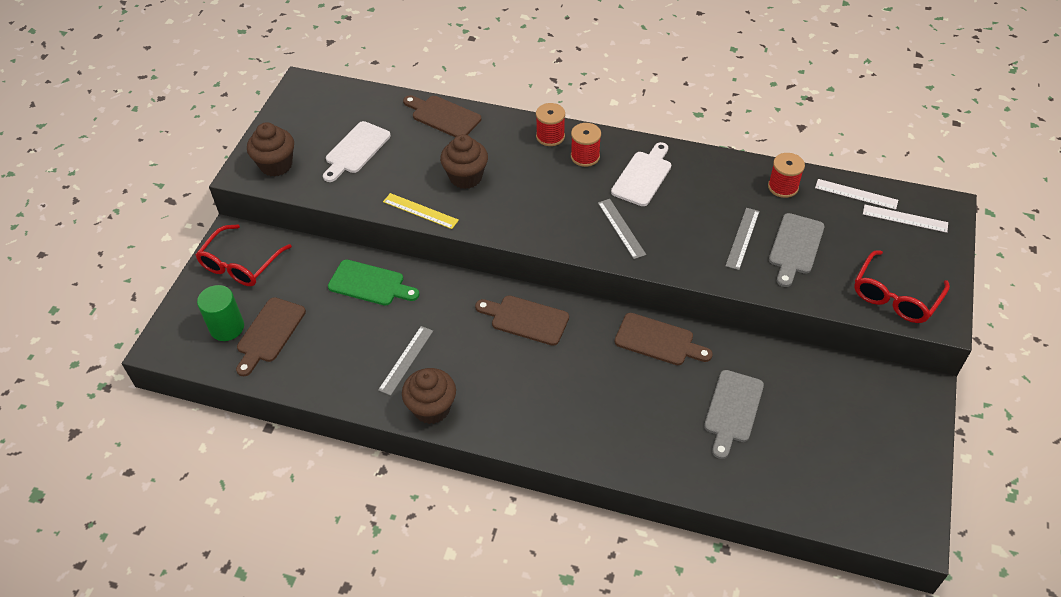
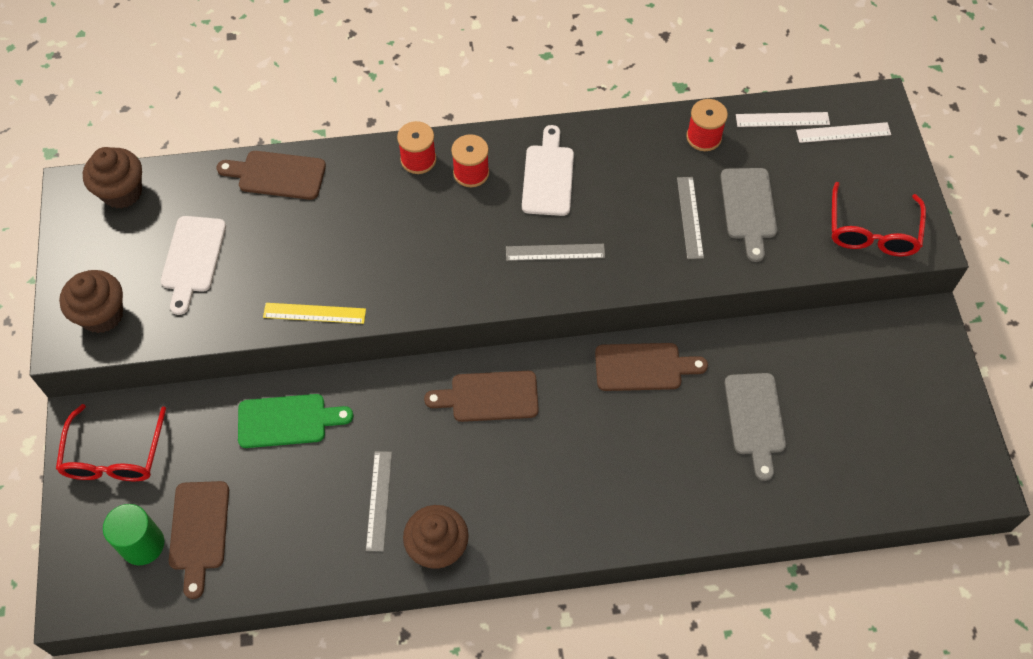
camera: 25 degrees left, 10 degrees up
(466, 177) = (346, 249): brown cupcake -> brown cupcake (122, 192)
(621, 228) = (555, 252): grey ruler -> grey ruler turned 45 degrees counterclockwise

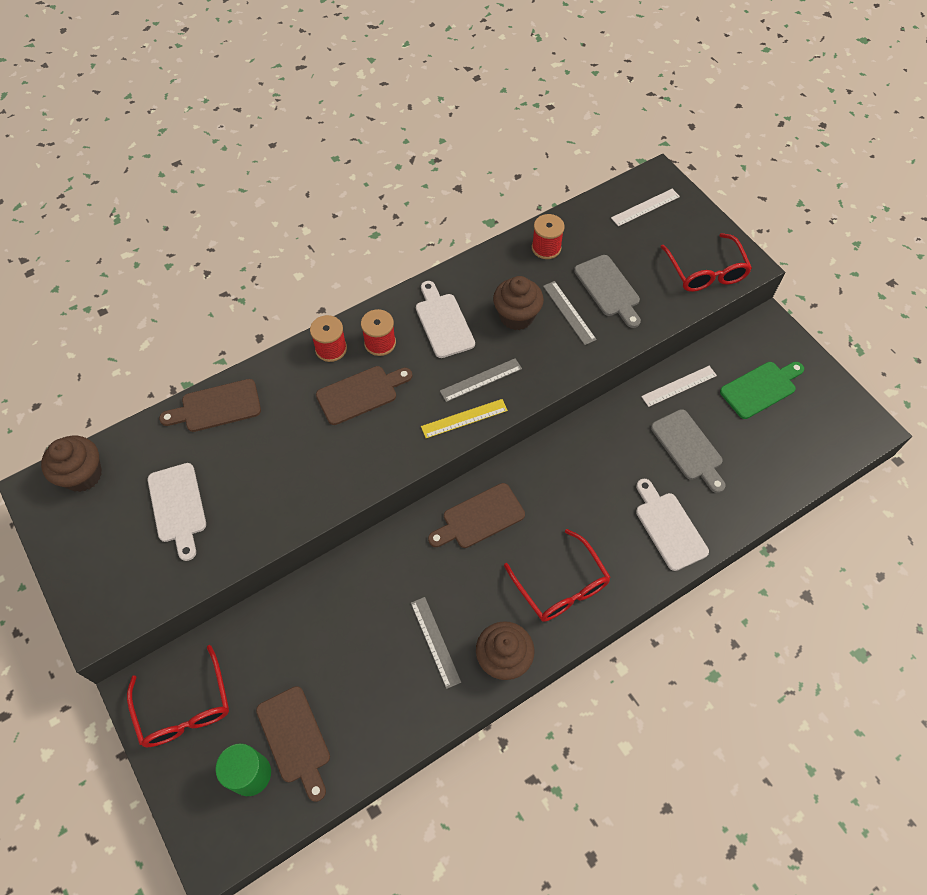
camera: 25 degrees left, 0 degrees up
(102, 315) = (119, 589): brown cupcake -> brown cupcake (516, 316)
(287, 421) = (323, 610): green cutting board -> green cutting board (760, 388)
(314, 313) = (309, 509): yellow ruler -> yellow ruler (464, 418)
(536, 502) = (561, 586): none -> red glasses
(643, 367) = (585, 444): brown cutting board -> brown cutting board (361, 394)
(685, 493) = (669, 527): none -> white cutting board
(782, 119) = (596, 213): white ruler -> white ruler (679, 386)

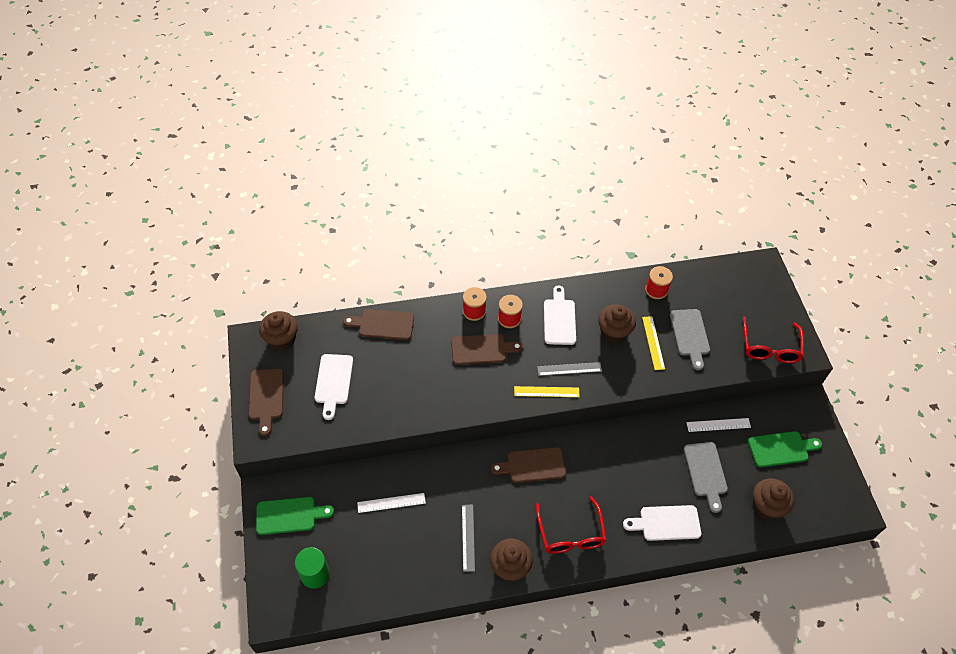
camera: 20 degrees right, 5 degrees down
(184, 708) = (289, 515): red glasses -> green cutting board
(295, 739) = (351, 563): brown cutting board -> brown cutting board (266, 397)
(569, 312) = (653, 342): grey ruler -> yellow ruler
(645, 207) = (744, 284): white ruler -> white ruler (391, 503)
(669, 527) = (666, 523): white cutting board -> white cutting board turned 90 degrees counterclockwise
(773, 462) = (766, 506): none -> brown cupcake

